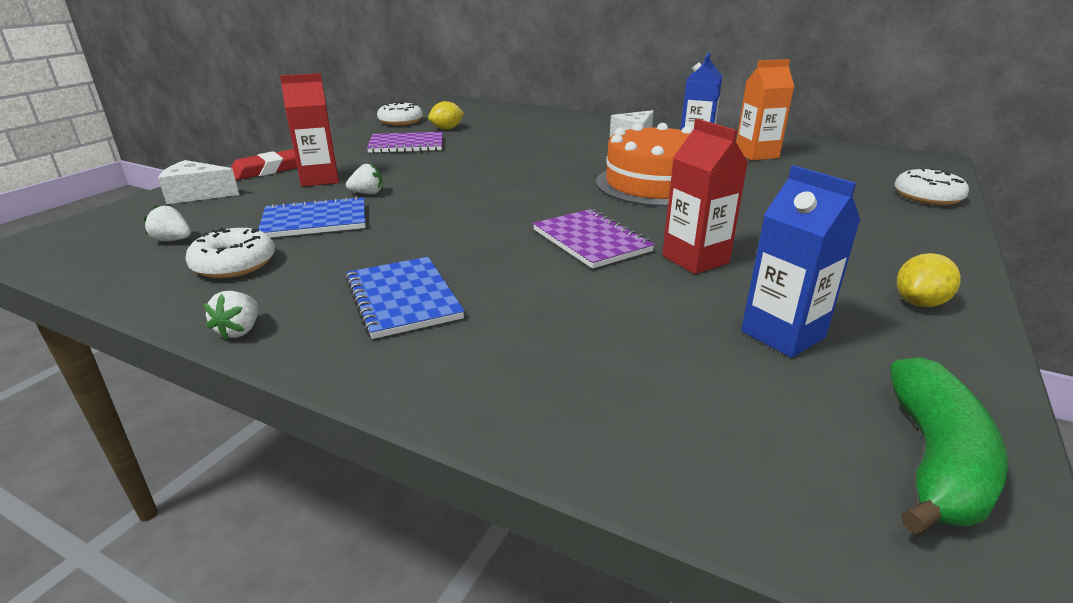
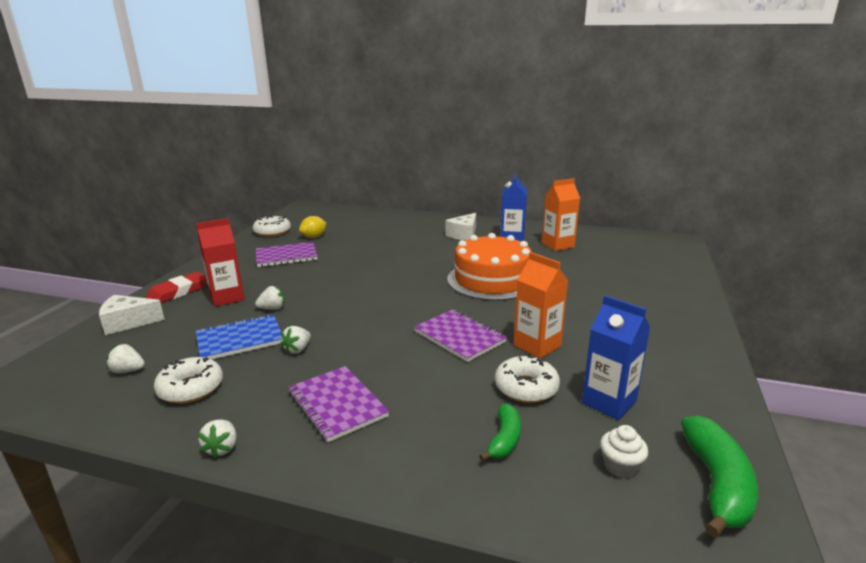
camera: 10 degrees left, 5 degrees down
(379, 236) = (297, 349): none -> white strawberry
(403, 299) = (337, 404): blue notebook -> purple notebook
(614, 363) = (504, 440): none -> green banana
(695, 259) = (537, 346): red carton -> orange carton
(780, 416) = (620, 466): none -> white cupcake
(919, 303) = (689, 366): yellow lemon -> none
(927, 197) = (680, 275): white donut -> white donut (526, 387)

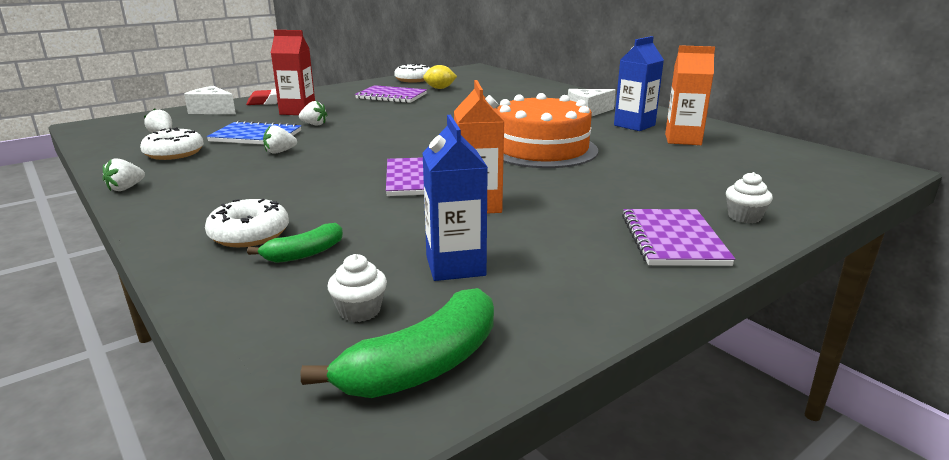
camera: 35 degrees right, 0 degrees up
(337, 404) = (236, 190): purple notebook -> purple notebook (673, 240)
(526, 387) = (400, 229): white donut -> white donut (249, 234)
(677, 299) = (744, 217): none -> white cupcake

